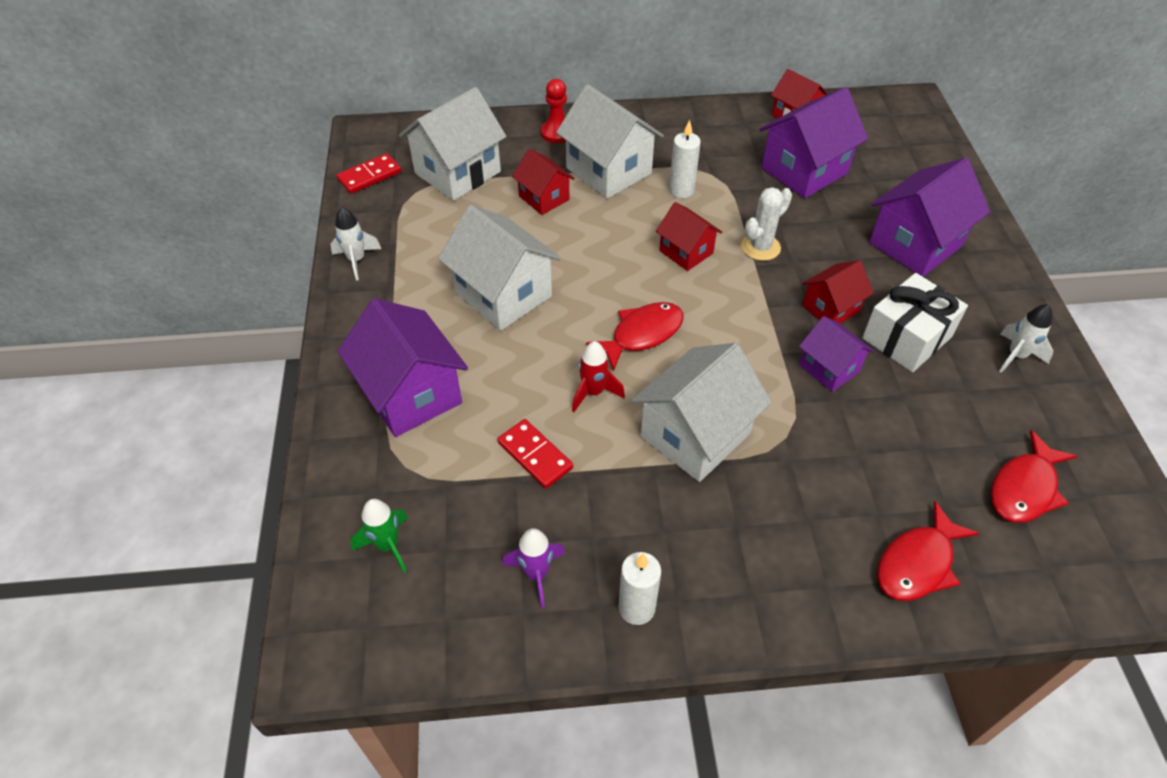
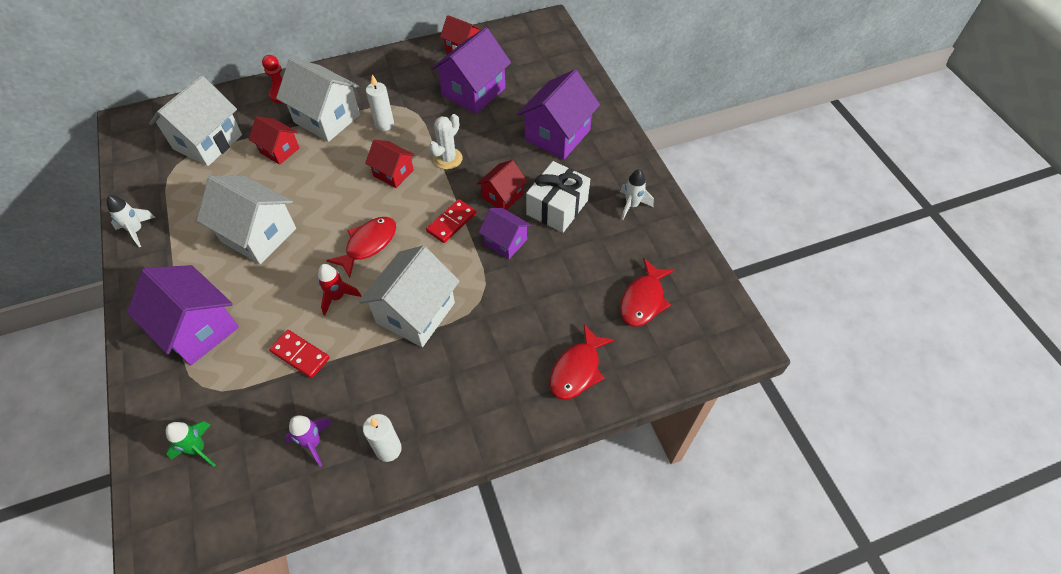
camera: 15 degrees left, 5 degrees up
(369, 176) = (136, 158): red domino -> red domino (451, 222)

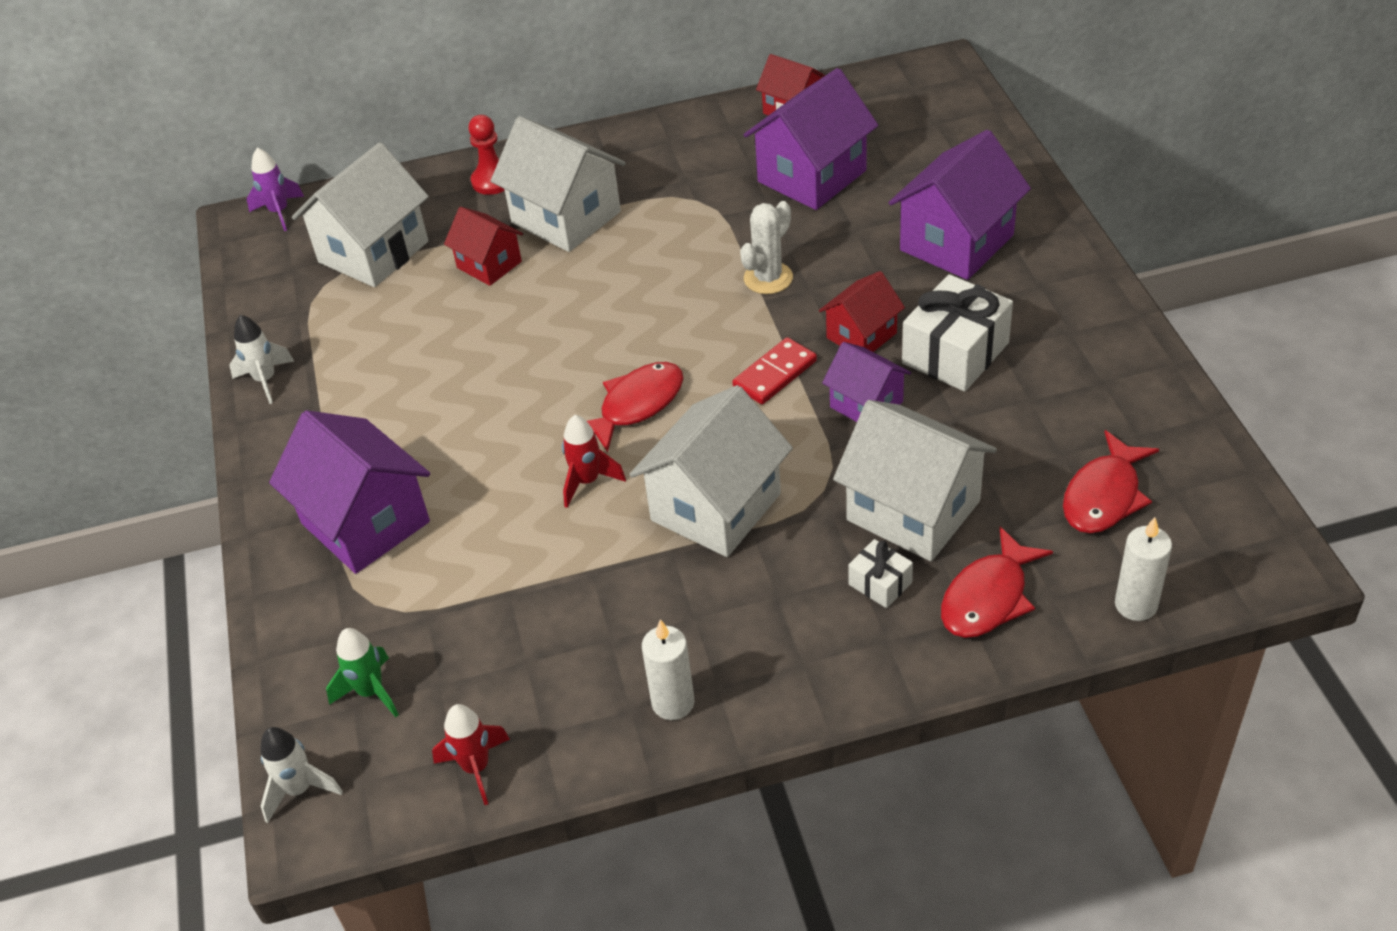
camera: 10 degrees right, 10 degrees down
(258, 235) = (458, 389): white house -> white house (913, 510)
(264, 500) = (476, 767): none -> red rocket
(300, 355) = (528, 563): red domino -> none
(313, 443) = (551, 689): purple rocket -> purple rocket (279, 212)
(384, 124) = (661, 226): white candle -> white candle (1135, 605)
(393, 173) = (677, 299): red house -> none
(514, 362) = (880, 583): none -> white gift
(632, 205) = (1086, 351): white rocket -> white rocket (299, 789)

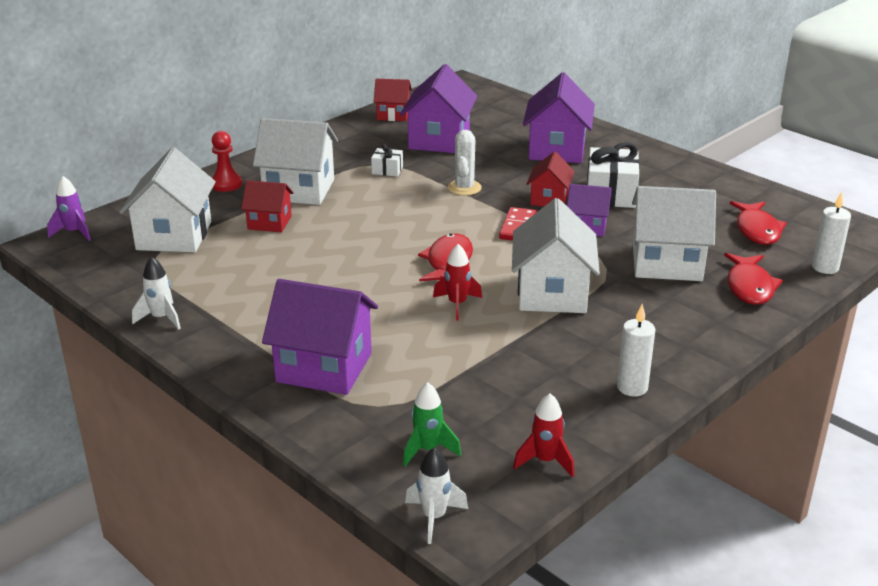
camera: 35 degrees left, 15 degrees down
(880, 583) = (686, 298): white gift -> white gift (387, 170)

